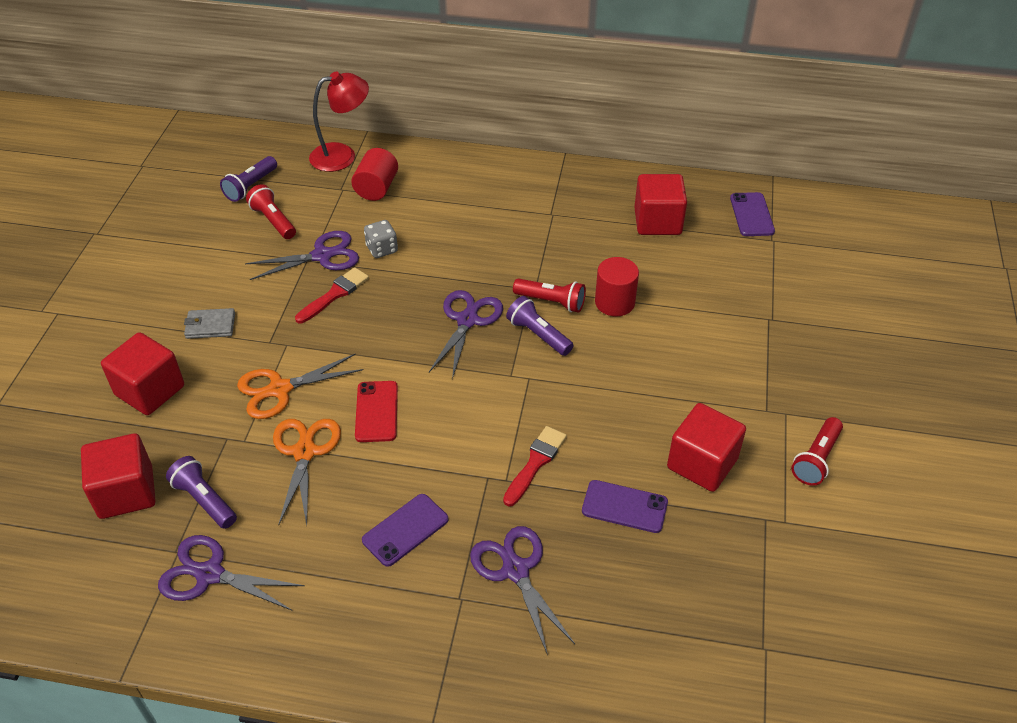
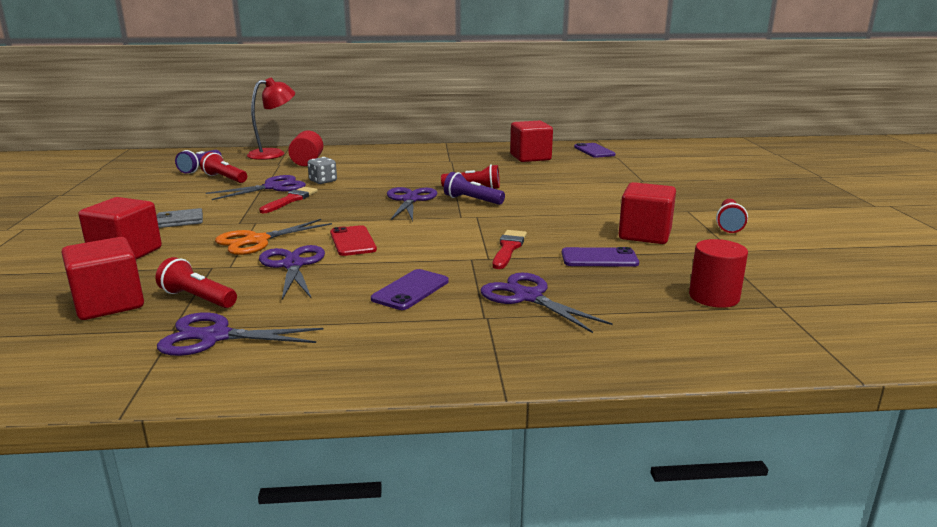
camera: 15 degrees left, 25 degrees down
(204, 500) = (197, 298): purple flashlight -> red flashlight
(304, 452) = (293, 265): orange scissors -> purple scissors
(614, 302) = (522, 184): red cylinder -> red cylinder (714, 297)

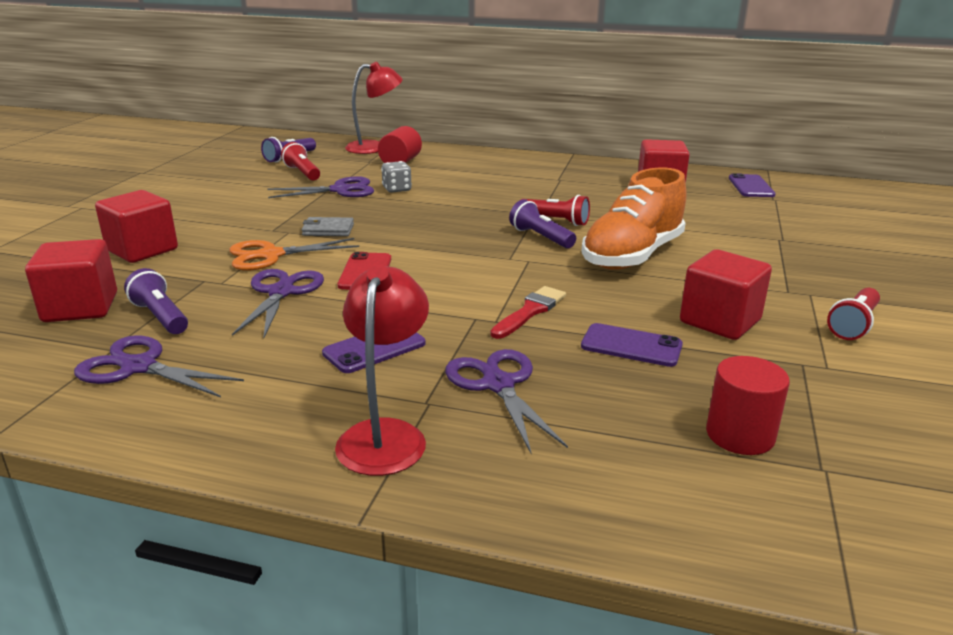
camera: 20 degrees right, 5 degrees up
(180, 221) = (220, 219): grey wallet -> grey wallet (328, 230)
(197, 298) = (160, 317): red flashlight -> purple flashlight
(290, 200) = (345, 209): red brush -> none
(410, 200) = (470, 227): purple scissors -> none
(473, 343) = (385, 435): none -> red lamp
(550, 203) = (632, 256): none -> orange shoe

